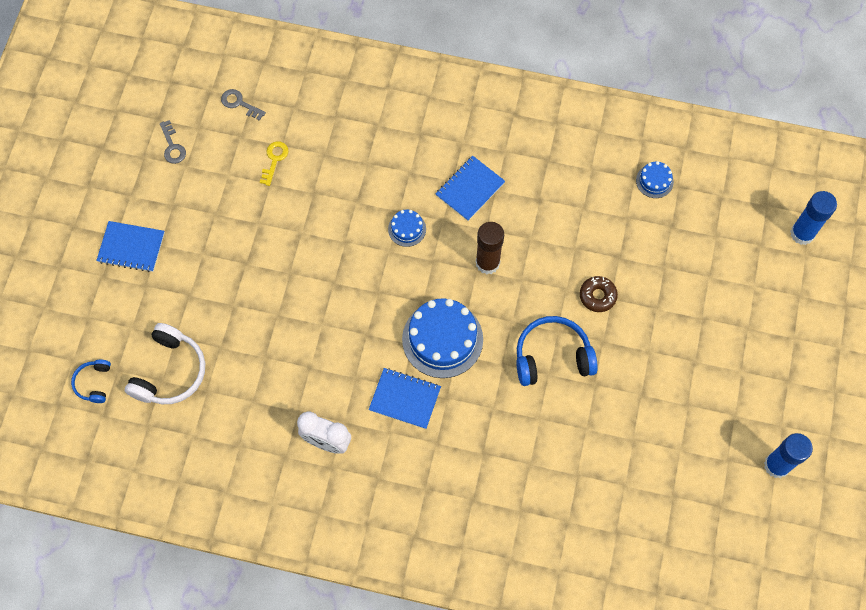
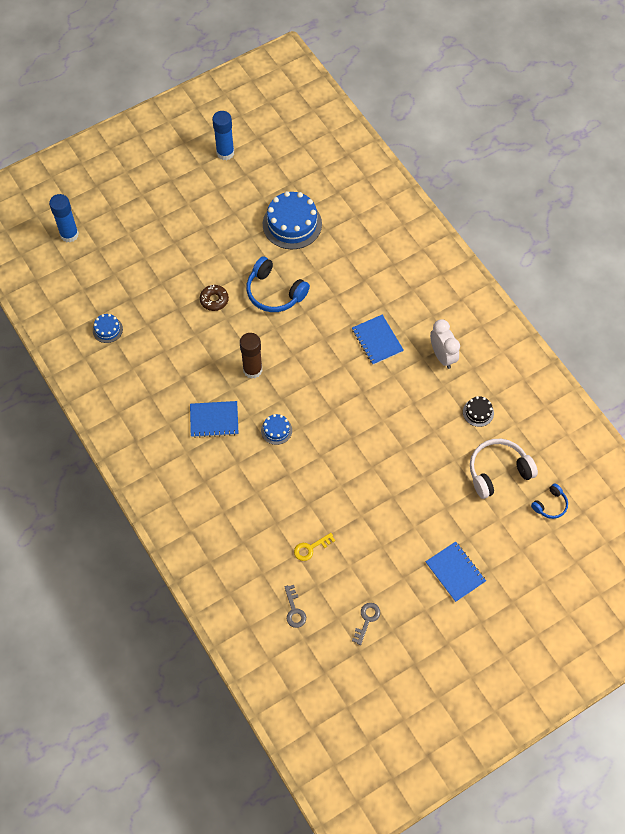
camera: 135 degrees left, 5 degrees down
(239, 414) = (478, 412): none -> black cake
(442, 339) = (323, 352): blue cake -> blue cake (292, 224)

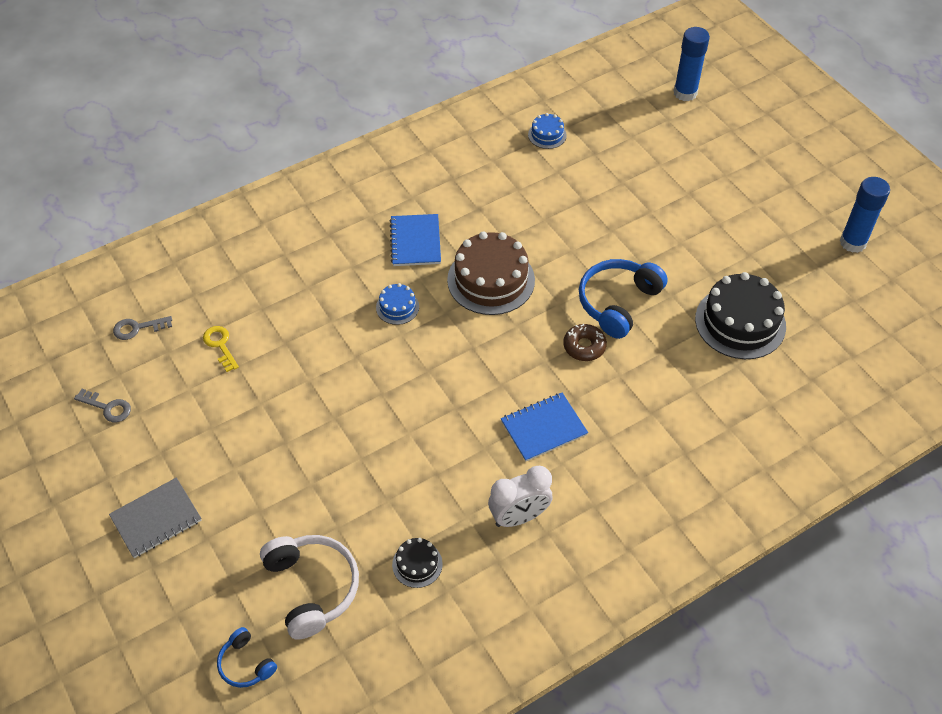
camera: 90 degrees right, 10 degrees down
(214, 300) = (599, 237): brown donut -> brown donut (584, 346)
(252, 370) = (491, 280): brown glue stick -> brown cake
(292, 224) = (740, 322): blue cake -> black cake
(455, 572) = (156, 519): blue notebook -> grey notebook

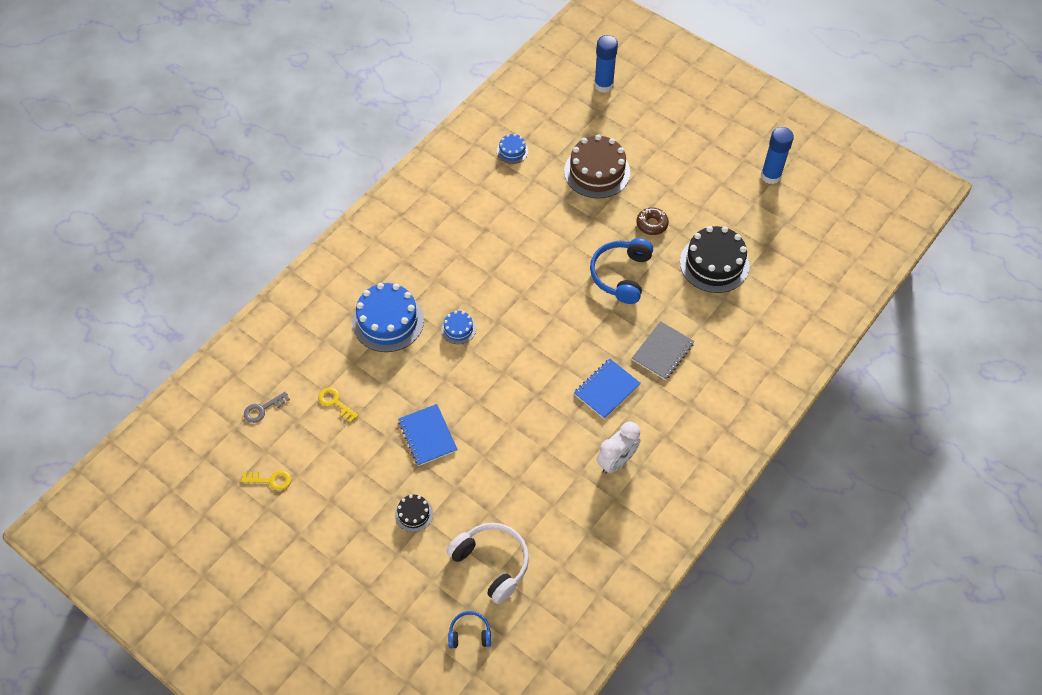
camera: 20 degrees left, 5 degrees up
(107, 407) = (271, 480): grey key -> yellow key
(156, 519) = (352, 552): grey notebook -> grey notebook (662, 351)
(246, 664) = (469, 633): blue headphones -> blue headphones turned 150 degrees clockwise
(321, 275) = (388, 321): none -> blue cake
(415, 241) = (448, 271): blue notebook -> blue notebook (427, 435)
(417, 564) = (559, 520): black cake -> black cake (414, 514)
(491, 280) = (520, 285): brown cake -> brown cake (597, 172)
(584, 346) = (610, 317): brown donut -> brown donut (652, 224)

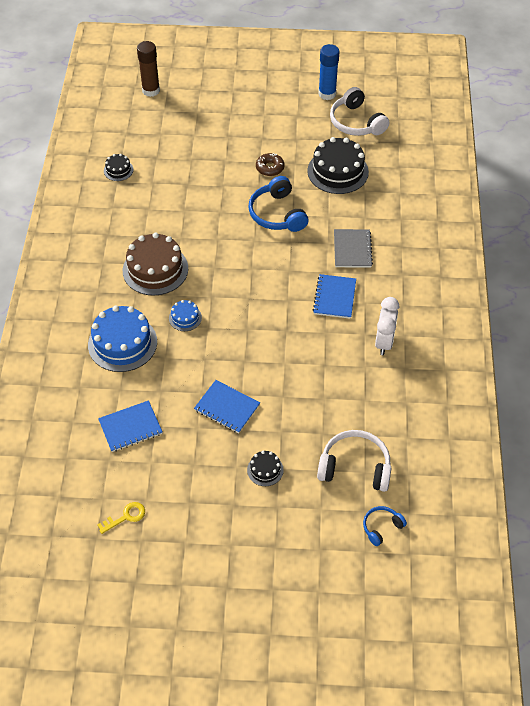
camera: 35 degrees left, 5 degrees down
(263, 409) = (72, 468): grey key -> none
(335, 402) = (130, 427): yellow key -> blue notebook
(512, 151) = (118, 170): blue cake -> black cake
(597, 172) = (197, 152): brown cake -> brown cake (155, 269)
(603, 85) = (151, 90): blue glue stick -> brown glue stick
(775, 222) = (356, 122): none -> white headphones

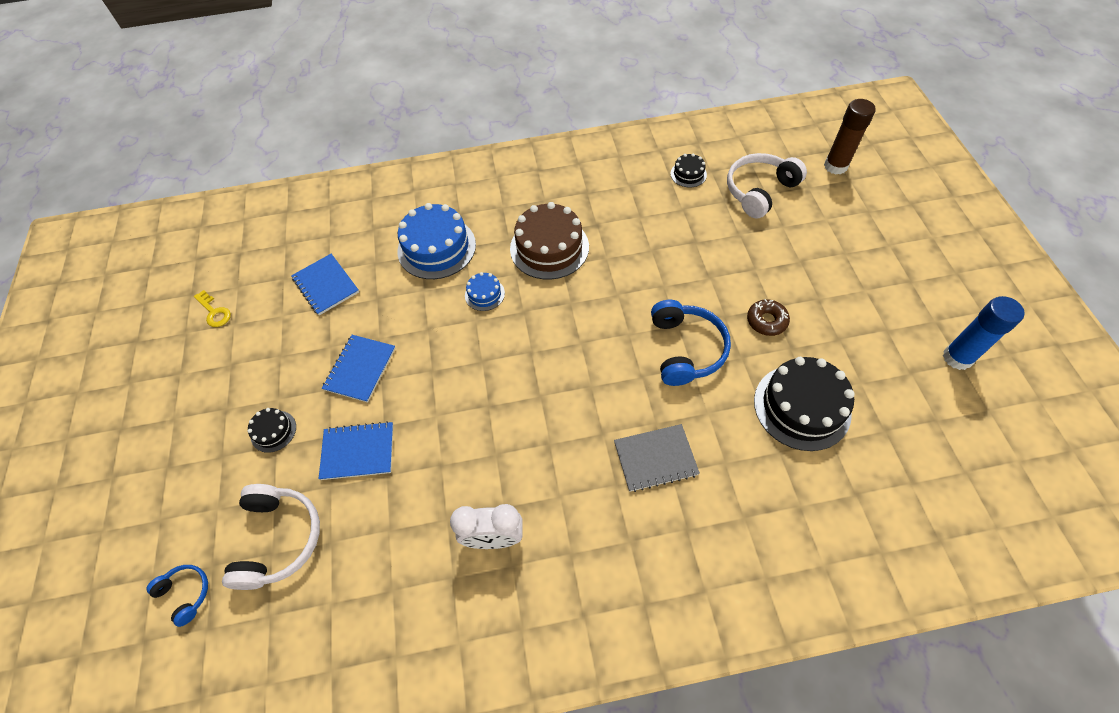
camera: 80 degrees right, 5 degrees up
(277, 214) = (686, 349): blue headphones -> blue headphones turned 120 degrees clockwise
(334, 297) = (559, 453): blue notebook -> blue notebook (358, 452)
(356, 122) = (920, 410): white headphones -> white headphones (759, 191)

